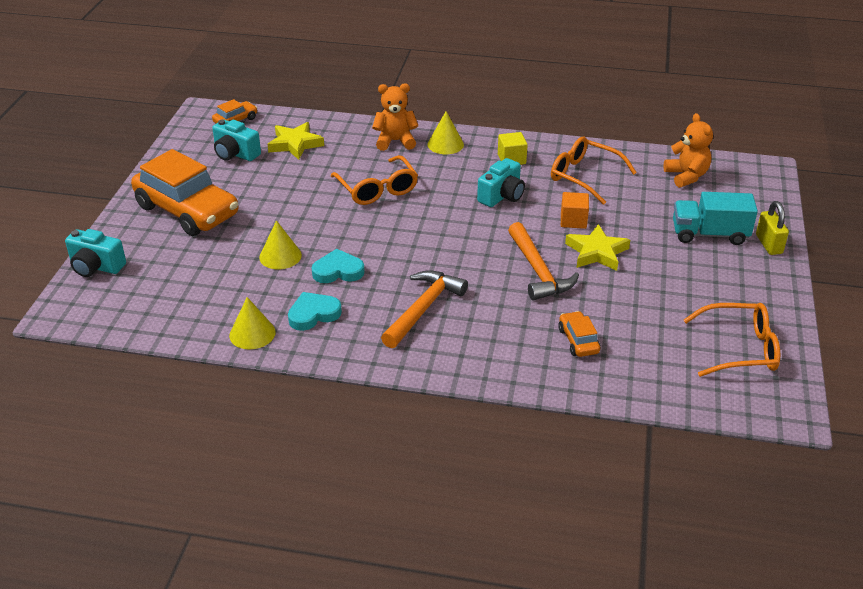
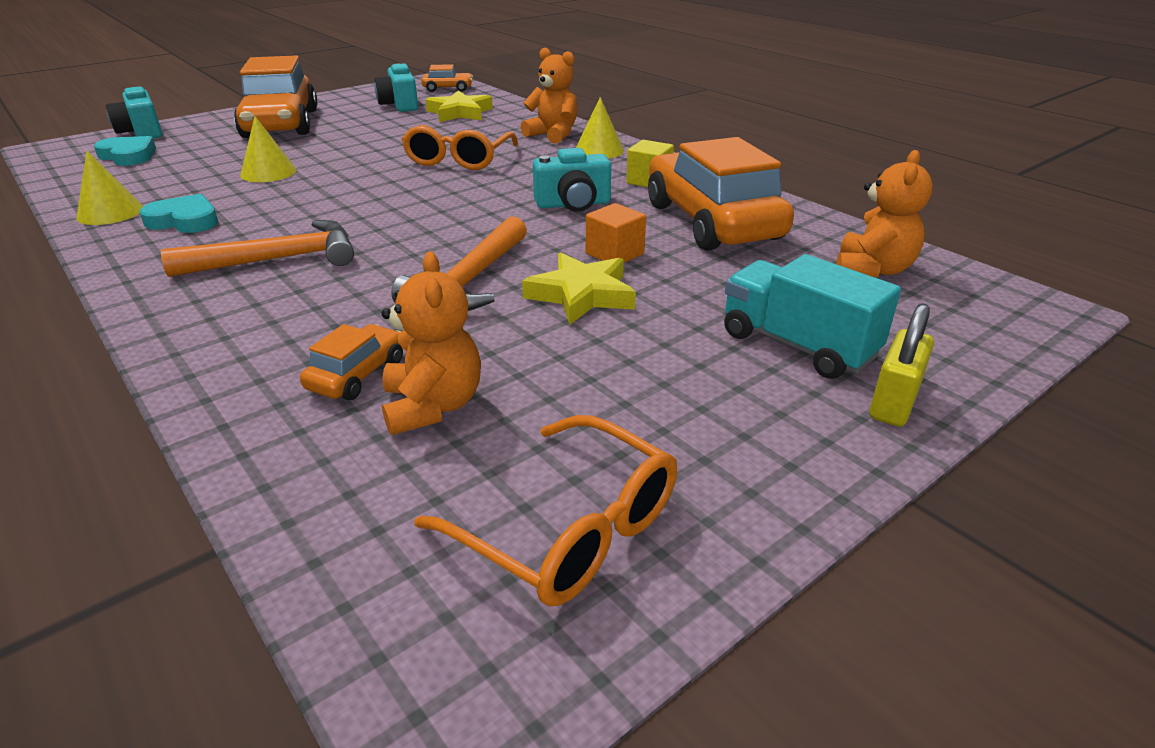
camera: 40 degrees right, 5 degrees down
(338, 271) = (283, 200): turquoise heart -> turquoise heart (128, 156)
(584, 176) = (712, 221): orange glasses -> orange car
(629, 335) = (433, 406): none -> orange teddy bear

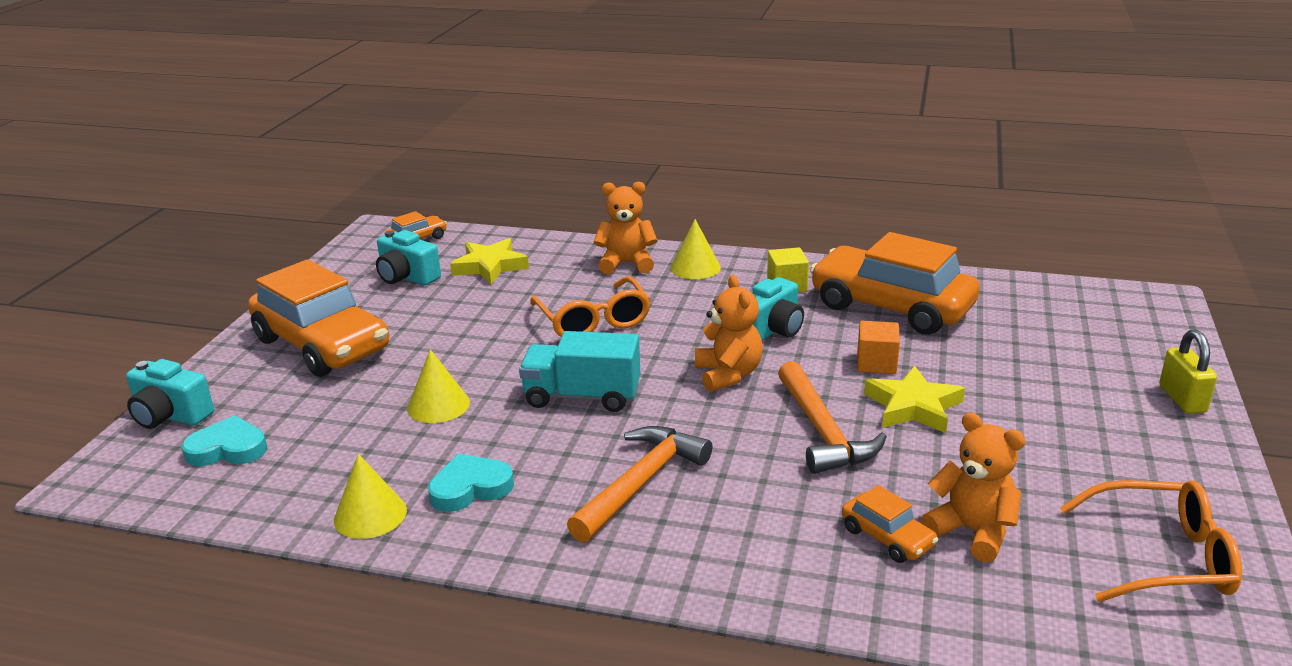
camera: 35 degrees left, 5 degrees down
(357, 374) = (887, 537): orange car -> orange car turned 150 degrees clockwise
(797, 345) = (1086, 384): turquoise truck -> turquoise truck (582, 396)
(872, 270) = (1041, 308): orange teddy bear -> orange teddy bear (728, 375)

